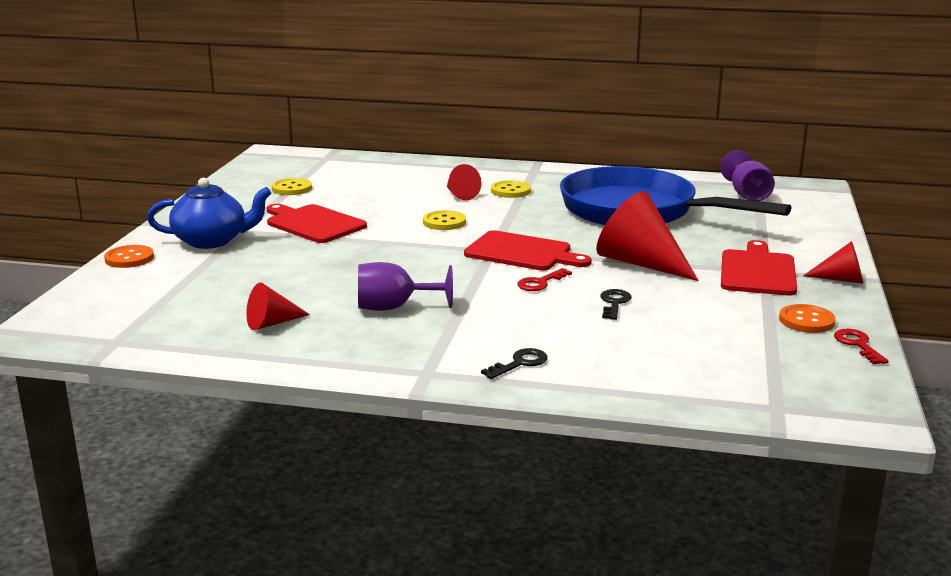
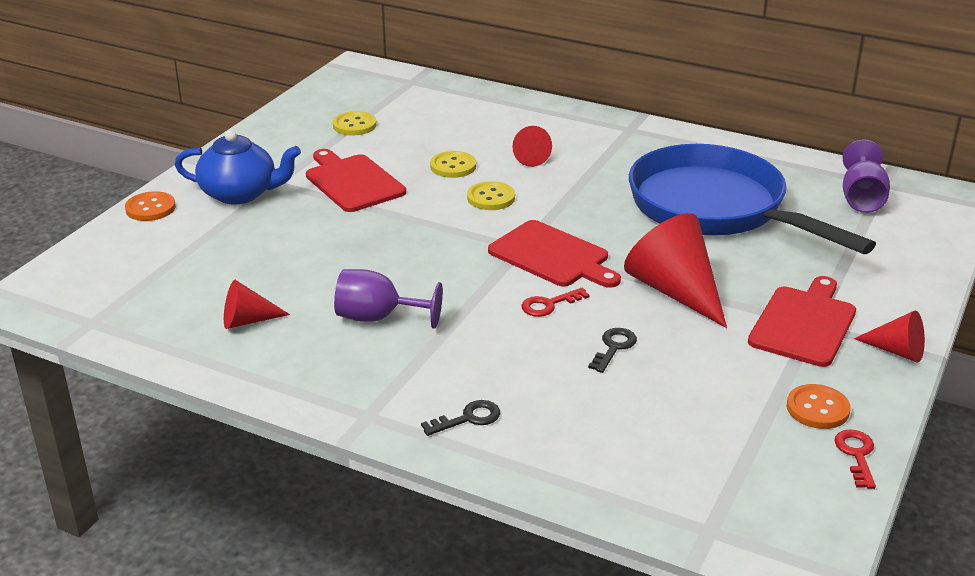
camera: 15 degrees right, 10 degrees up
(510, 191) = (587, 158): yellow button -> yellow button (453, 166)

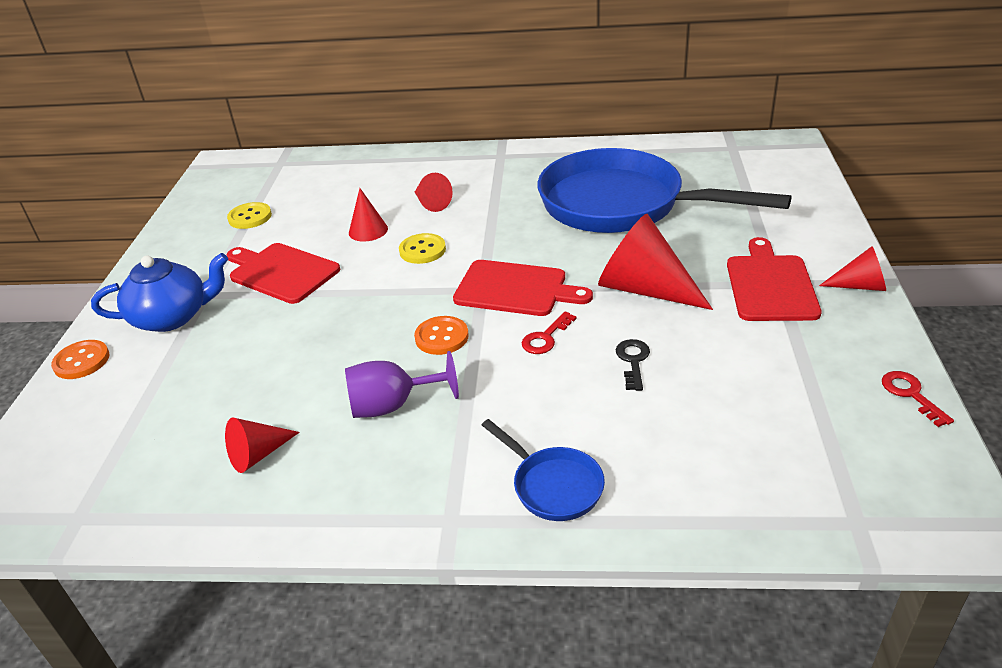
camera: 20 degrees left, 5 degrees up
(453, 166) = (368, 230): yellow button -> red cone
(468, 418) = (553, 485): black key -> blue pan
(817, 409) = (845, 361): orange button -> orange button (441, 337)
(861, 199) = (726, 164): purple goblet -> none

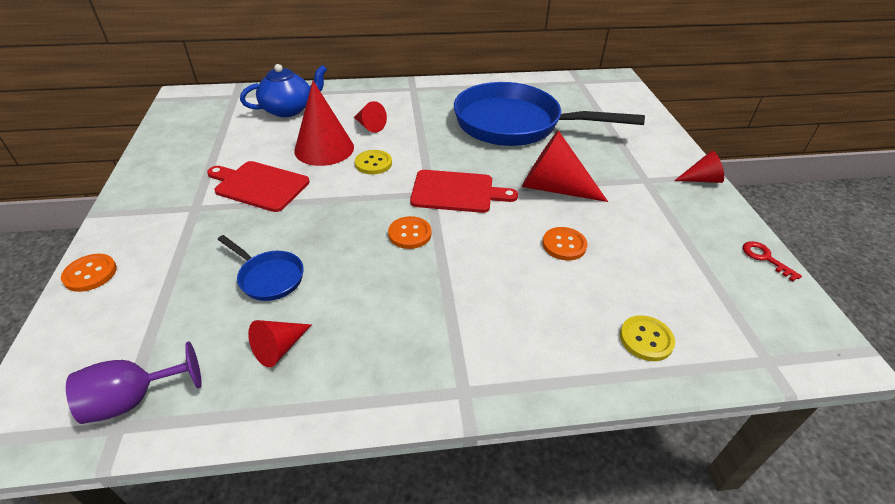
camera: 15 degrees left, 5 degrees up
(172, 317) = (169, 228): blue teapot -> blue teapot (289, 109)
(250, 217) = (220, 140): yellow button -> yellow button (646, 339)
(368, 230) = (324, 149): red cone -> red cone, size x1.87
(392, 405) = (386, 294): purple goblet -> purple goblet (134, 399)
(545, 338) = (492, 230): red key -> none
(553, 485) = (537, 353): blue pan -> blue pan (268, 277)
(633, 361) = (564, 245): black key -> orange button
(770, 285) = (641, 181): red cutting board -> none

